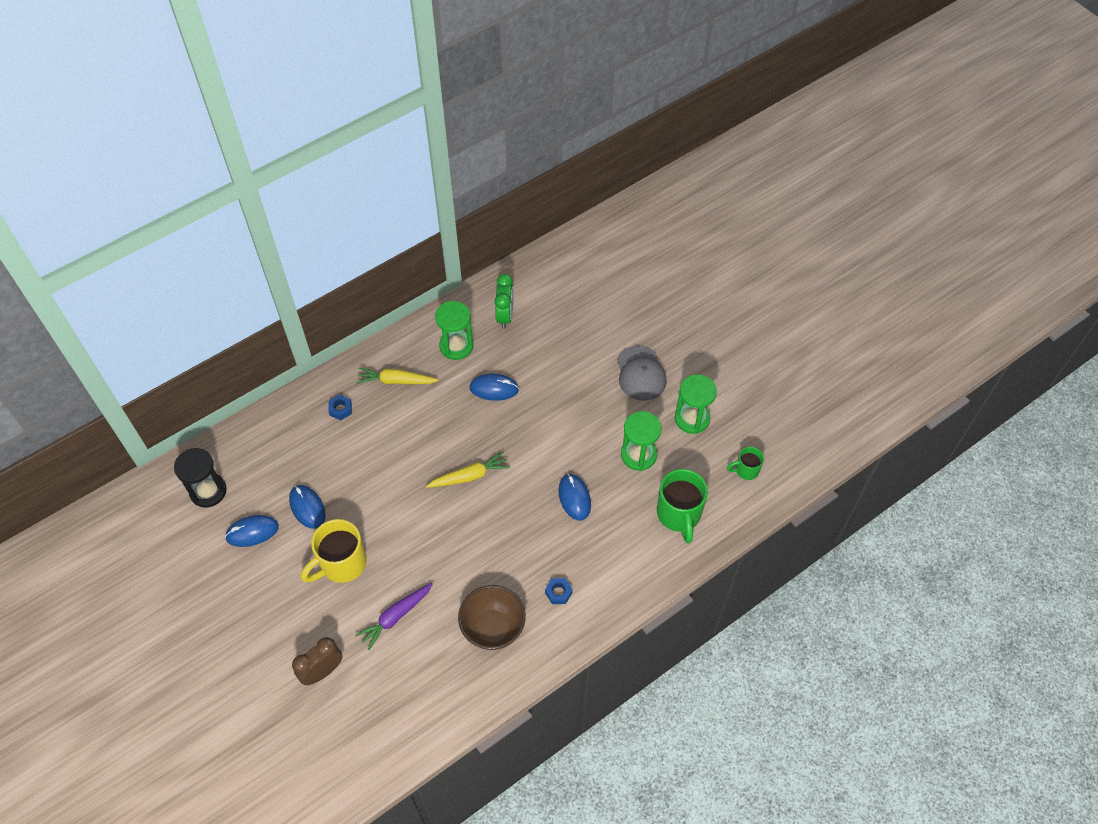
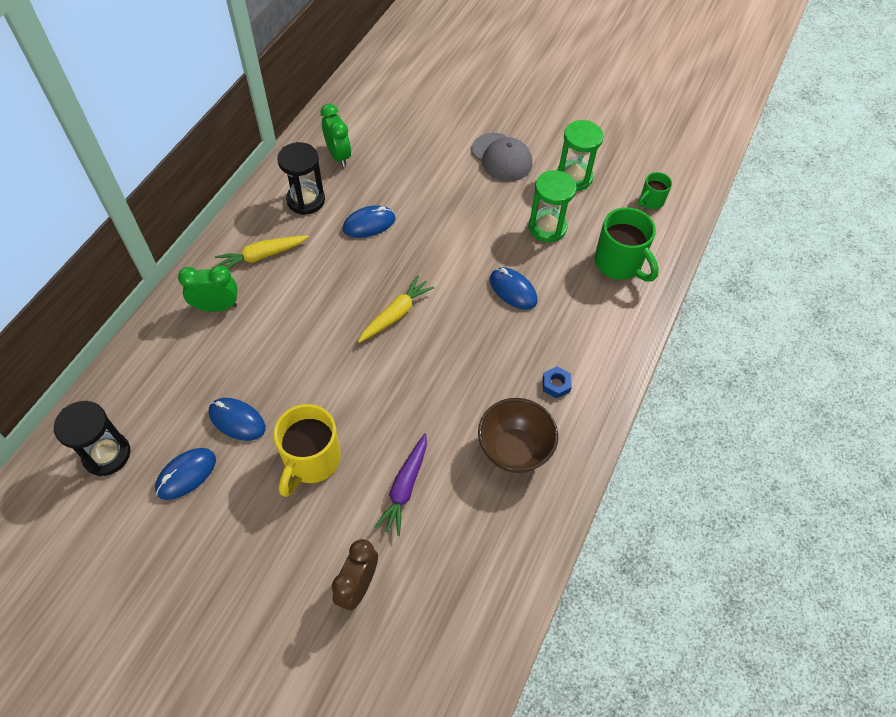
camera: 30 degrees left, 0 degrees up
(340, 409) = (216, 307): blue nut -> green clock
(456, 346) = (306, 200): green hourglass -> black hourglass

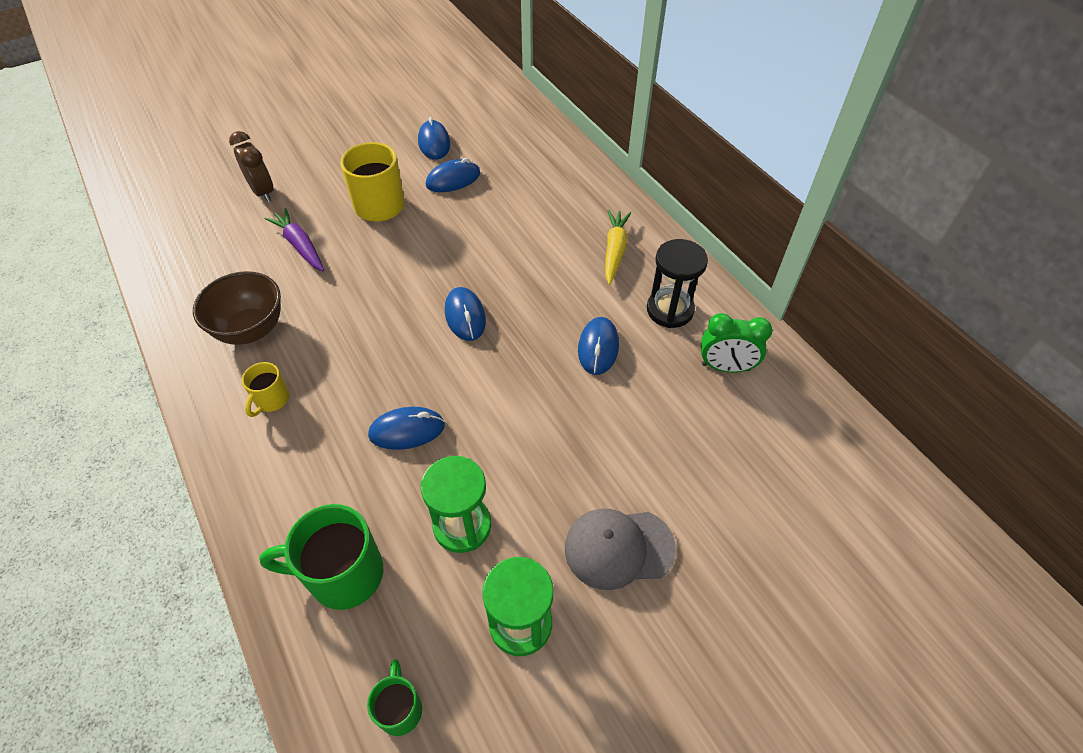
camera: 125 degrees right, 5 degrees down
(107, 454) = (487, 114): black hourglass -> none
(216, 307) = (576, 203): green clock -> none
(396, 314) = (465, 316): yellow carrot -> blue mouse
(556, 385) = (271, 400): blue nut -> yellow mug

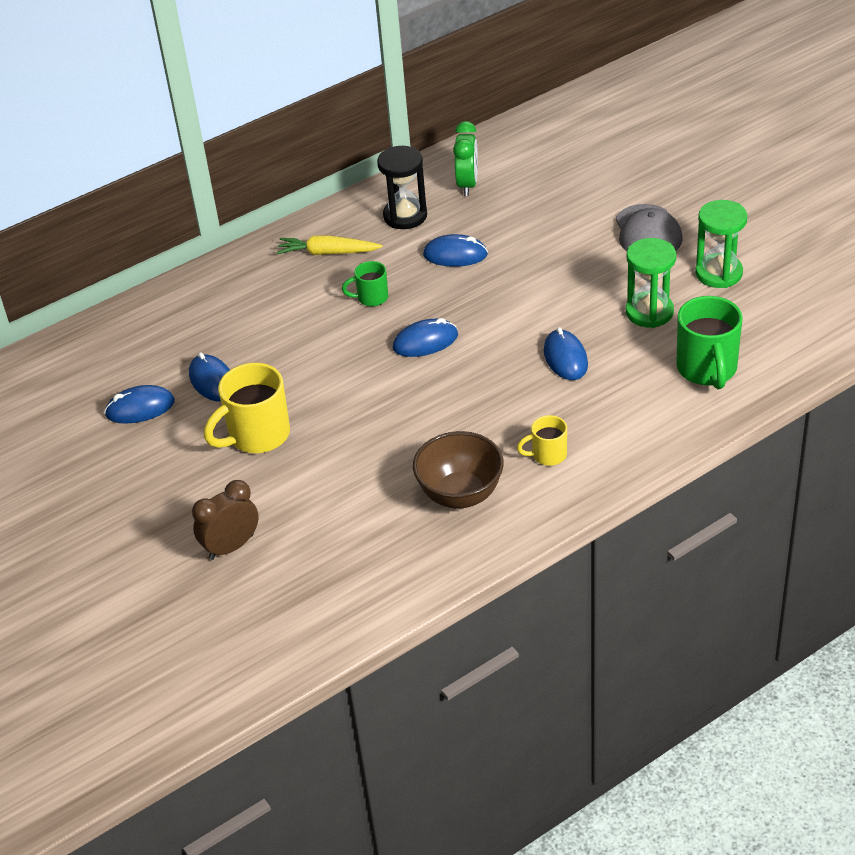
camera: 90 degrees left, 10 degrees down
(271, 400) = (548, 455): yellow mug -> yellow mug turned 150 degrees clockwise
(300, 245) = (329, 487): purple carrot -> none
(400, 709) = (795, 321): green mug -> green mug (371, 298)

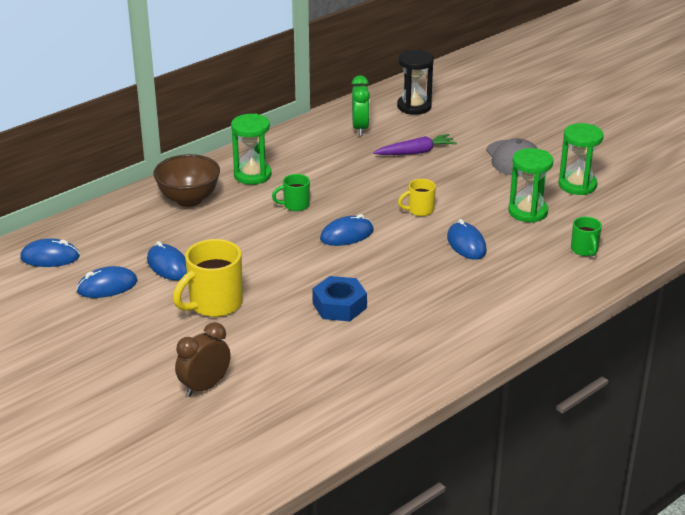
camera: 10 degrees left, 10 degrees down
(327, 253) = (252, 175): yellow carrot -> green hourglass
(400, 442) = (339, 306): none -> blue nut
(405, 216) = (313, 150): black hourglass -> black hourglass (414, 106)
(455, 255) = (359, 175): blue mouse -> blue mouse (50, 257)
(460, 494) = (398, 342): brown bowl -> brown bowl (189, 199)
(529, 221) = (416, 152): none -> purple carrot
(548, 455) = (467, 312): yellow mug -> yellow mug (419, 210)
(707, 369) = (584, 250): green mug -> green mug, size x0.54

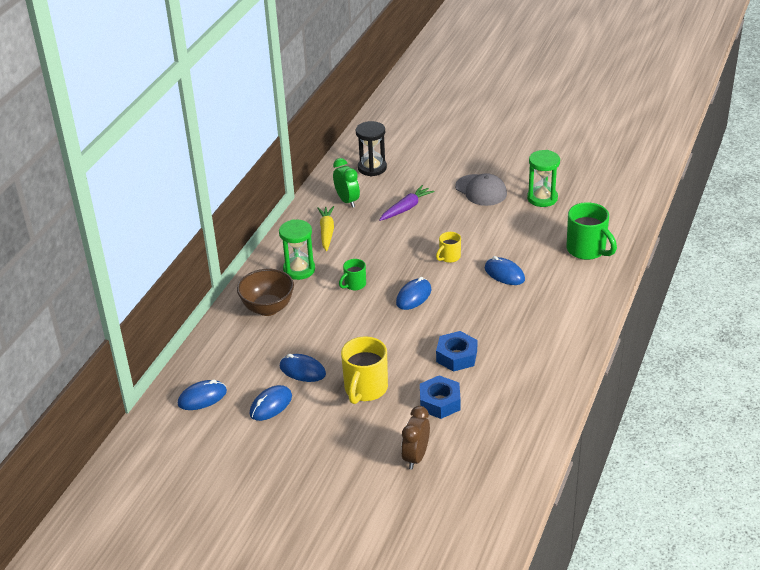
camera: 25 degrees left, 5 degrees up
(280, 343) = (440, 402): none -> blue nut
(312, 150) = (326, 232): none -> yellow carrot
(528, 212) = (525, 232): green hourglass -> none
(584, 250) = (587, 250): green mug -> green mug, size x1.84

